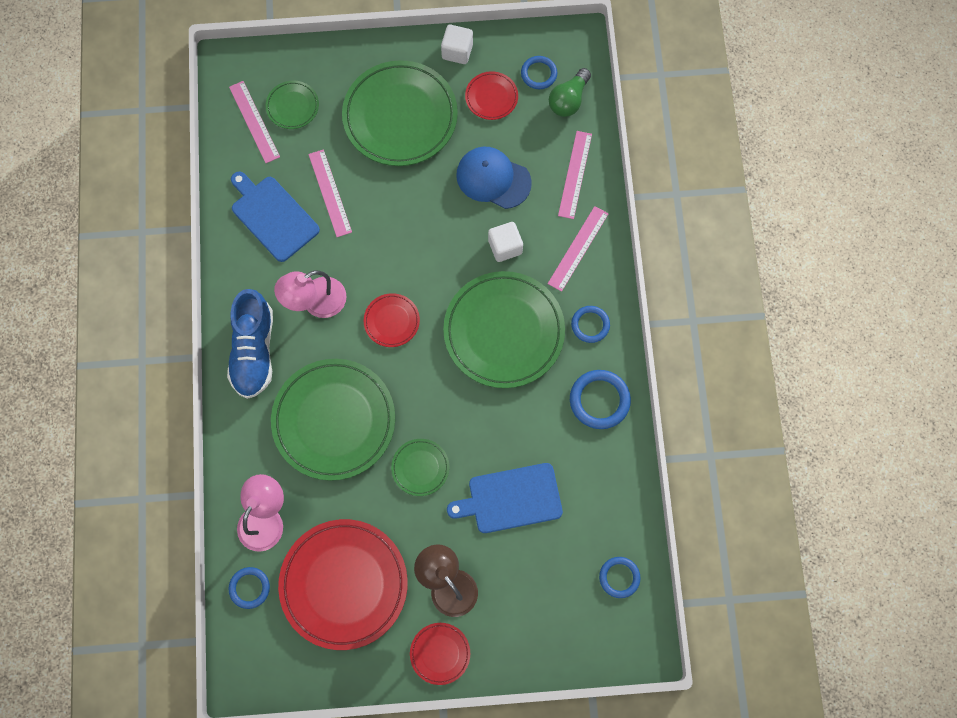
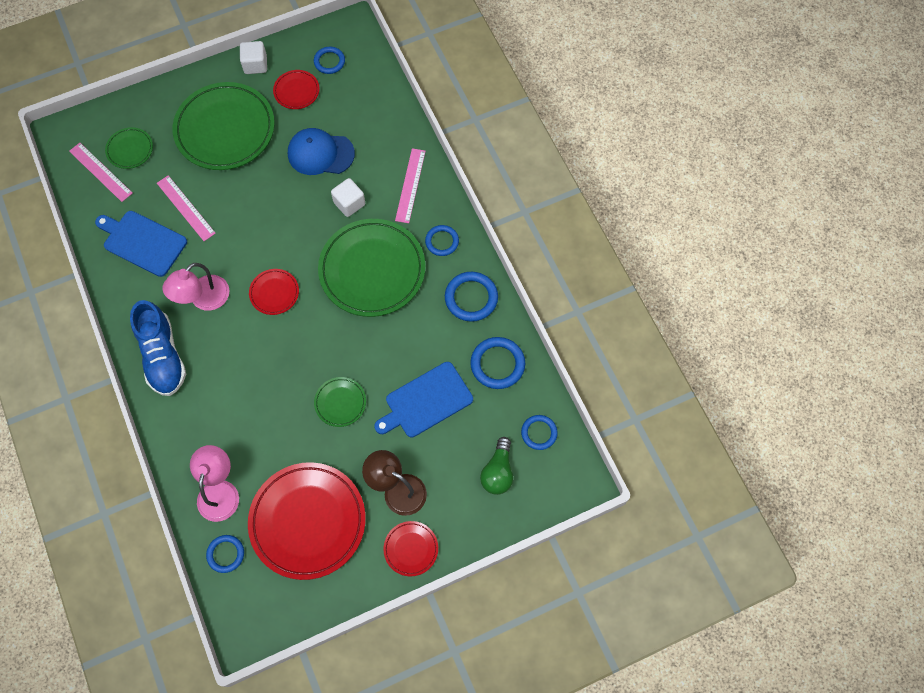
camera: 20 degrees left, 5 degrees down
(334, 421) = (252, 390): green plate -> none
(568, 100) = (361, 74): green light bulb -> green light bulb (498, 472)
(575, 174) = (387, 129): pink ruler -> none
(602, 485) = (497, 364): none -> blue ring

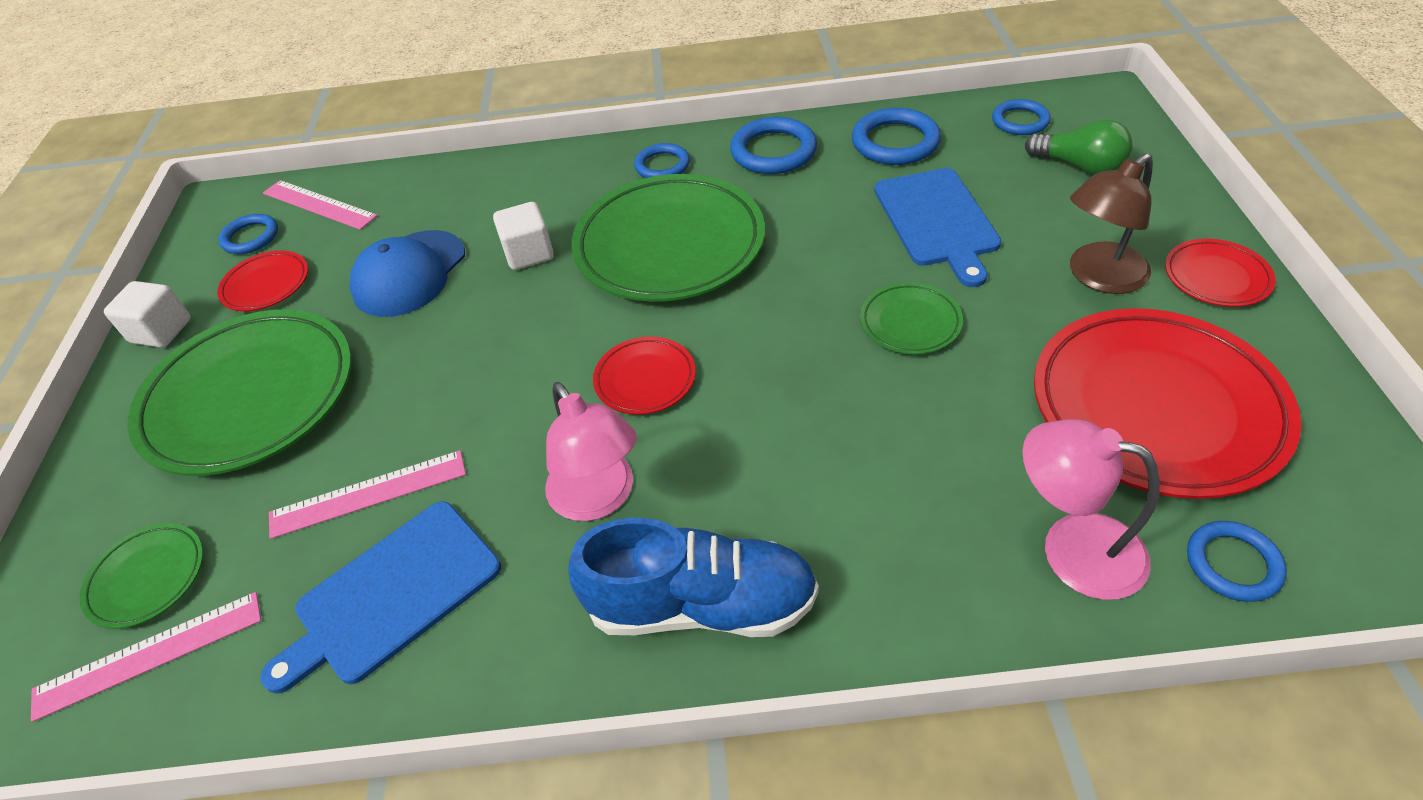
camera: 65 degrees left, 20 degrees down
(410, 185) = (545, 183): pink ruler -> pink ruler (319, 204)

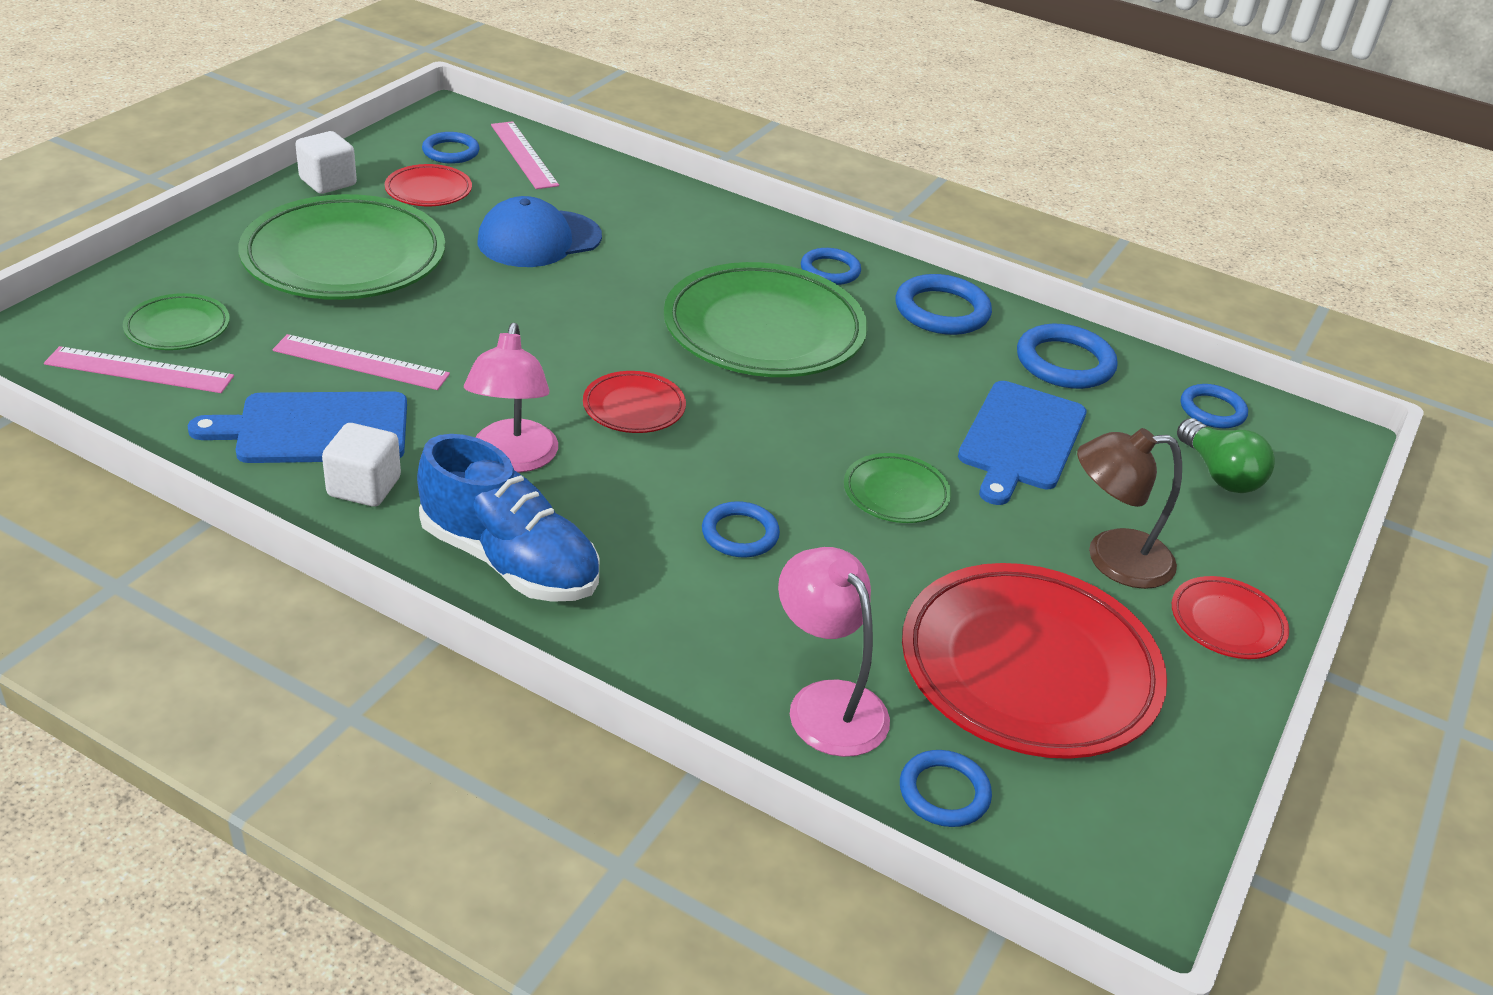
camera: 25 degrees right, 10 degrees down
(529, 253) = (645, 275): white cube -> white cube (364, 487)
(846, 439) = (740, 534): none -> blue ring

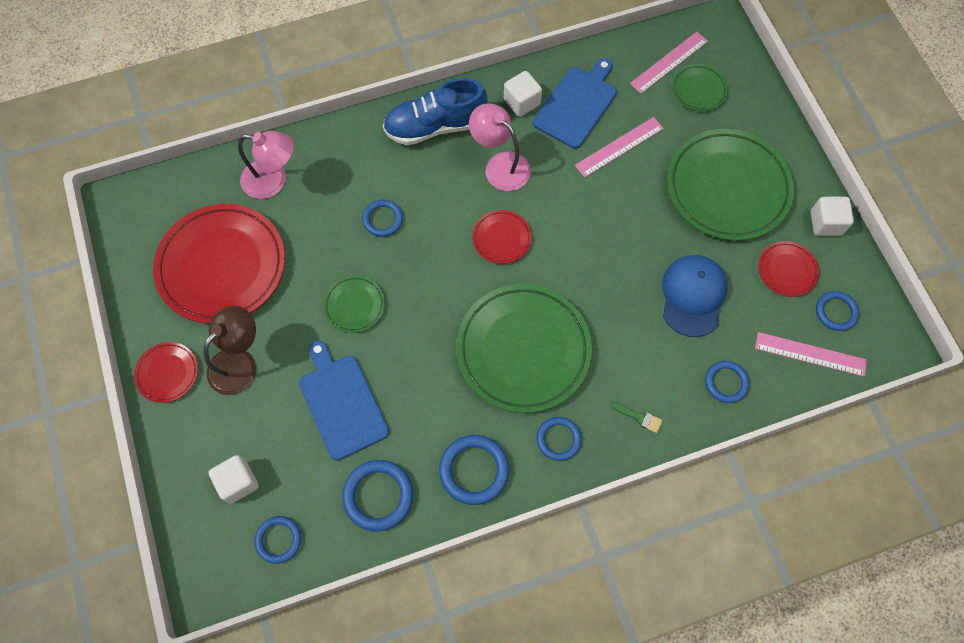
camera: 135 degrees right, 30 degrees up
(734, 230) = (639, 417): none -> green brush
(944, 792) = (204, 186): blue ring -> blue ring (726, 382)
(1219, 474) = (238, 482): green light bulb -> white cube

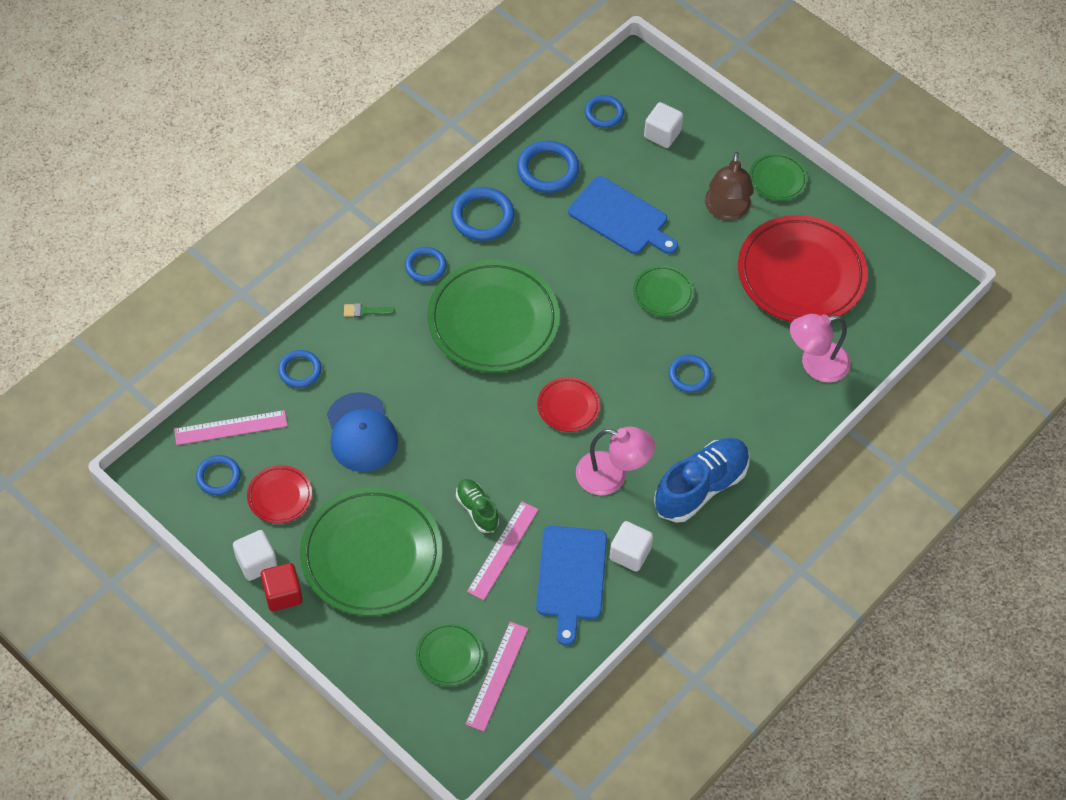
camera: 150 degrees right, 10 degrees down
(167, 373) = (777, 179): red plate -> green plate
(624, 186) = (477, 510): none -> green shoe
(812, 189) = (283, 594): none -> red cube

